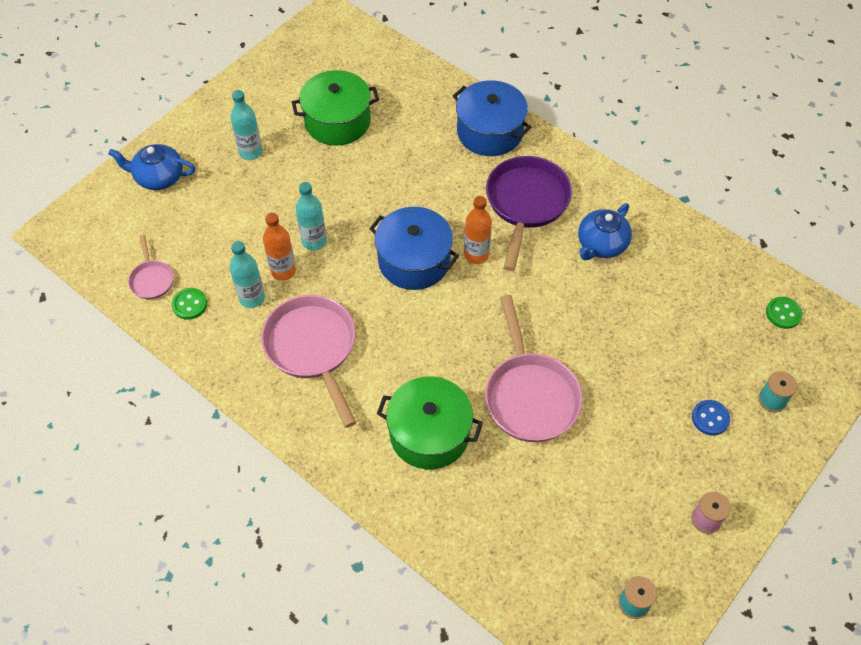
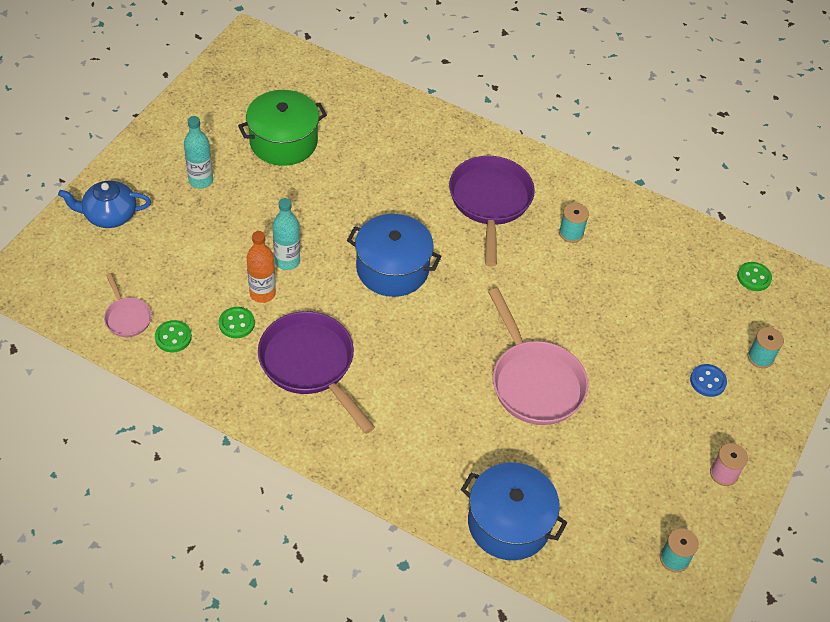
camera: 15 degrees left, 5 degrees down
(252, 298) = (236, 323): turquoise bottle -> green button
(312, 348) = (310, 364): pink pan -> purple pan
(429, 434) = (445, 430): green pot -> none
(476, 255) = (452, 256): orange bottle -> none
(490, 132) = (439, 137): blue pot -> blue pot (509, 523)
(601, 244) = (571, 233): blue teapot -> turquoise spool

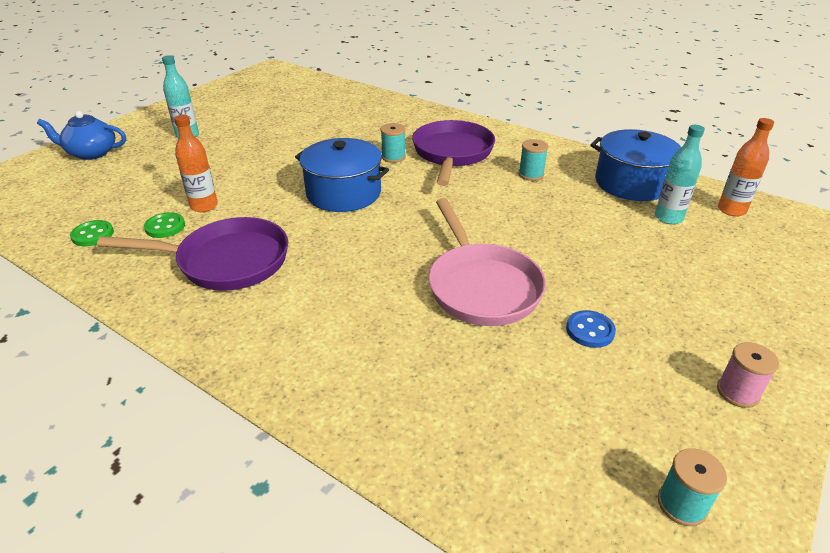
camera: 10 degrees right, 15 degrees down
(127, 317) = (57, 219): pink pan -> none
(283, 142) = (273, 116): green pot -> none
(287, 261) = (240, 185): turquoise bottle -> turquoise bottle (668, 218)
(310, 364) = (226, 261): purple pan -> purple pan turned 120 degrees clockwise
(509, 523) = (427, 438): blue pot -> blue pot (631, 183)
(707, 381) = (696, 294): blue button -> blue button (590, 330)
(753, 277) = (731, 210): green button -> orange bottle
(760, 357) = (757, 274): turquoise spool -> turquoise spool (393, 157)

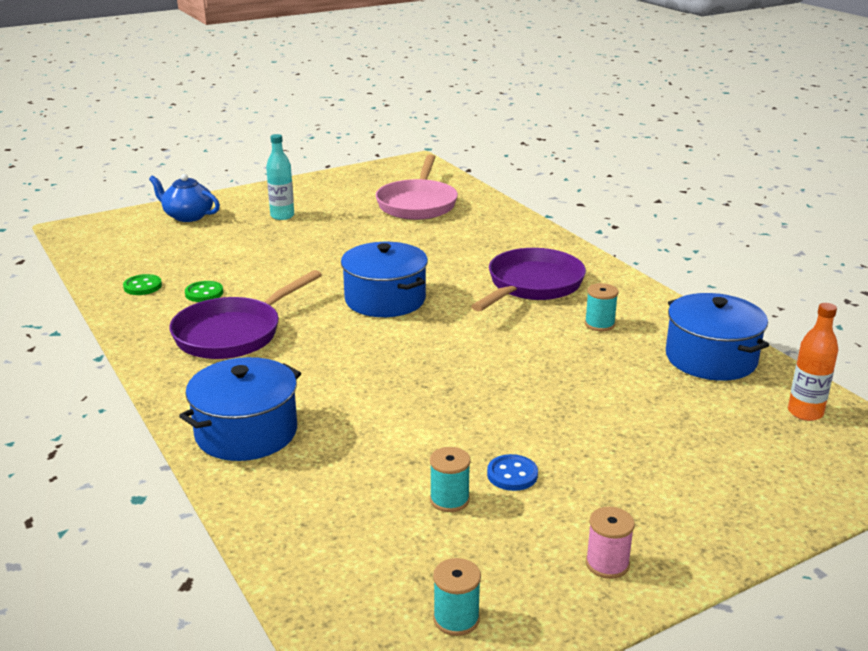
camera: 25 degrees right, 10 degrees down
(204, 206) = (249, 283): orange bottle -> none
(226, 261) = (233, 333): purple pan -> purple pan turned 105 degrees clockwise
(321, 365) = (246, 432): none -> blue pot
(393, 157) = (465, 276): turquoise spool -> turquoise spool (449, 500)
(481, 286) = (443, 411): pink pan -> pink pan (417, 204)
(668, 218) = (715, 401): turquoise bottle -> none

